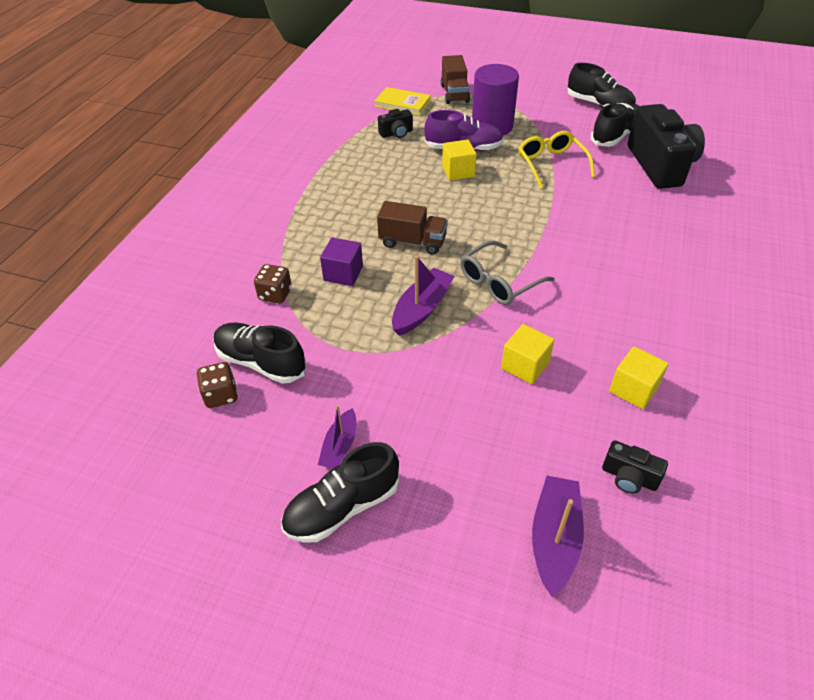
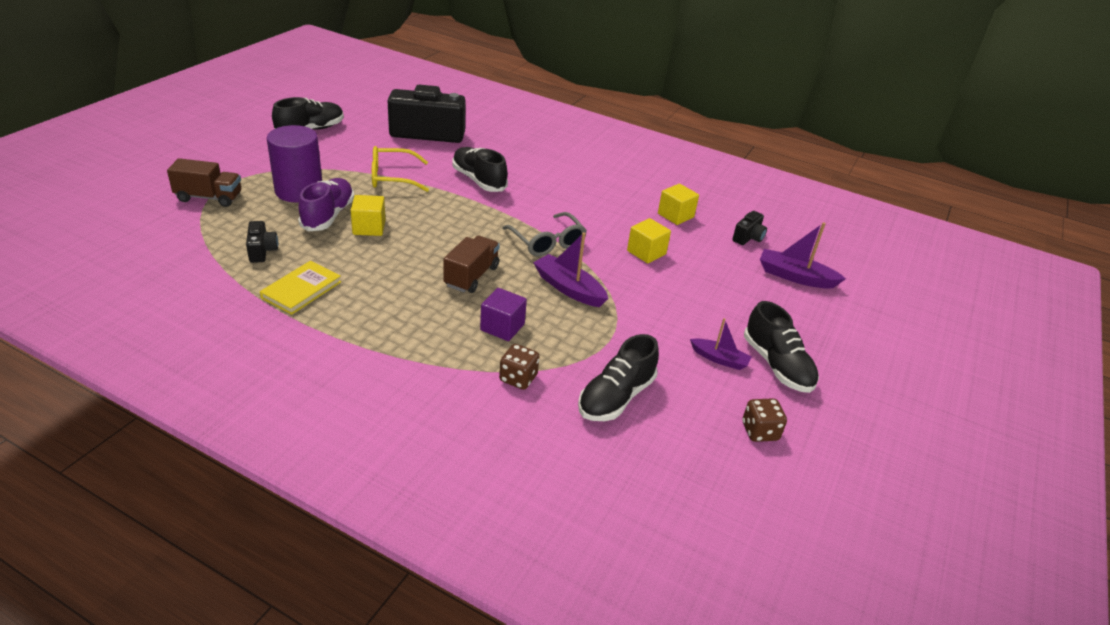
camera: 85 degrees left, 10 degrees down
(221, 395) = (655, 429): brown dice -> brown dice (759, 431)
(402, 103) = (196, 235): yellow book -> yellow book (301, 290)
(615, 136) = (369, 137): black shoe -> black shoe (478, 180)

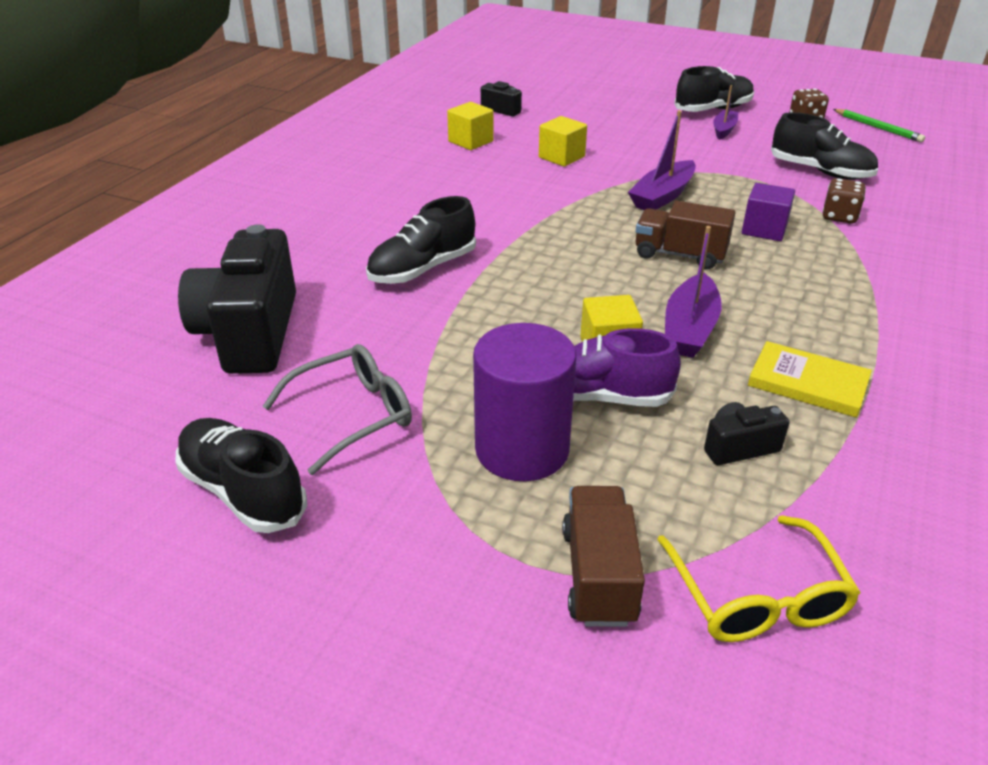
camera: 90 degrees left, 0 degrees up
(392, 177) = (437, 349): yellow glasses -> yellow glasses (757, 597)
(547, 242) = (571, 211): grey glasses -> grey glasses (352, 415)
(745, 491) = (877, 128): none -> green pencil
(795, 277) = (566, 95): purple boat -> purple boat (689, 328)

